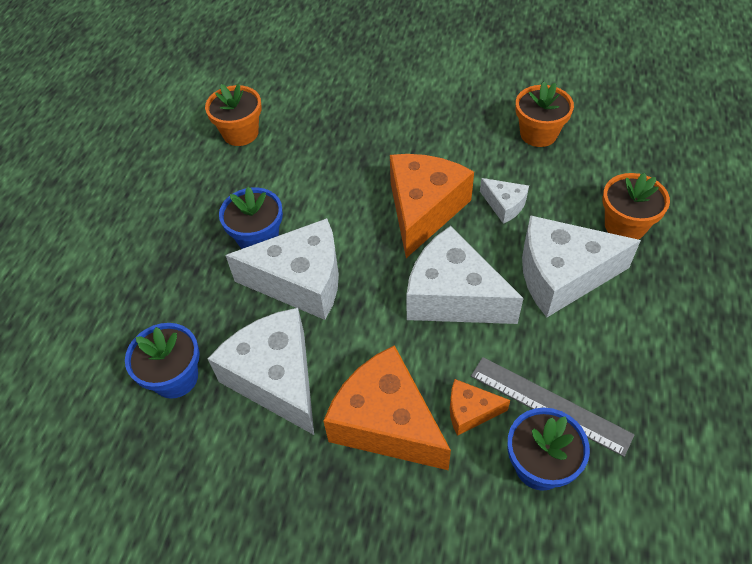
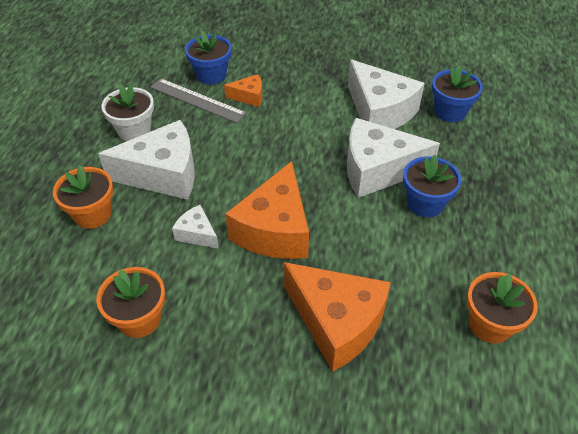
camera: 175 degrees right, 5 degrees down
(386, 422) = (303, 91): orange cheese -> orange cheese (337, 322)
(453, 296) = (254, 160): white cheese -> none
(625, 344) = (134, 130): none -> white flower pot

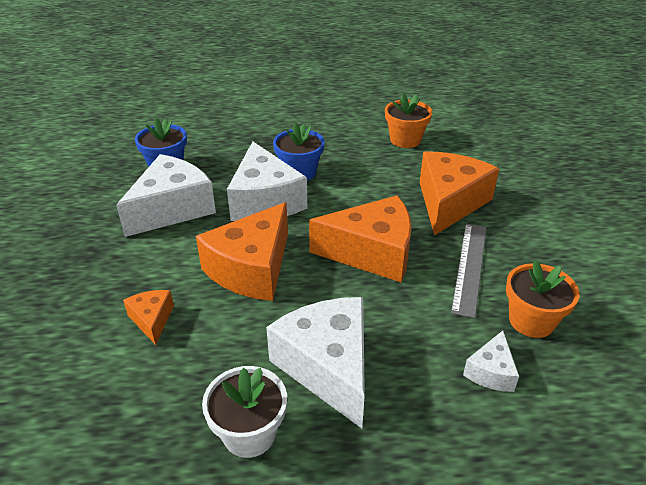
camera: 105 degrees left, 10 degrees down
(92, 214) = (427, 419): orange flower pot -> none
(197, 100) = (165, 375): grey ruler -> grey ruler (470, 267)
(197, 234) = (406, 308): white cheese -> white cheese (491, 372)
(211, 75) = (98, 376): blue flower pot -> none
(283, 149) = (252, 269): none -> orange cheese

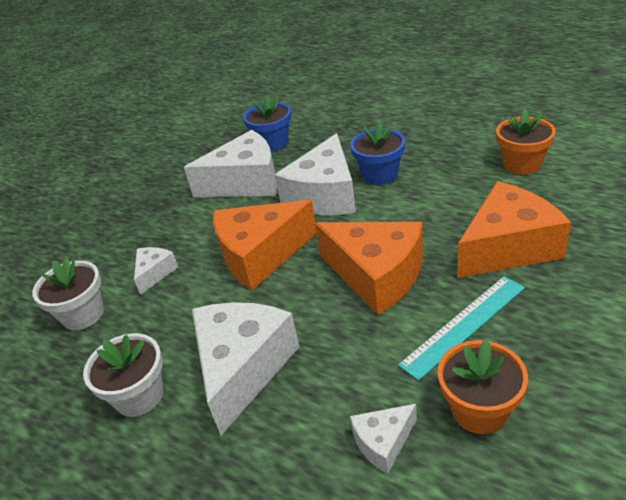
camera: 40 degrees right, 0 degrees up
(103, 388) = (83, 314): none -> white flower pot
(152, 320) = (154, 273): orange cheese -> white cheese
(470, 267) = (464, 325): grey ruler -> turquoise ruler

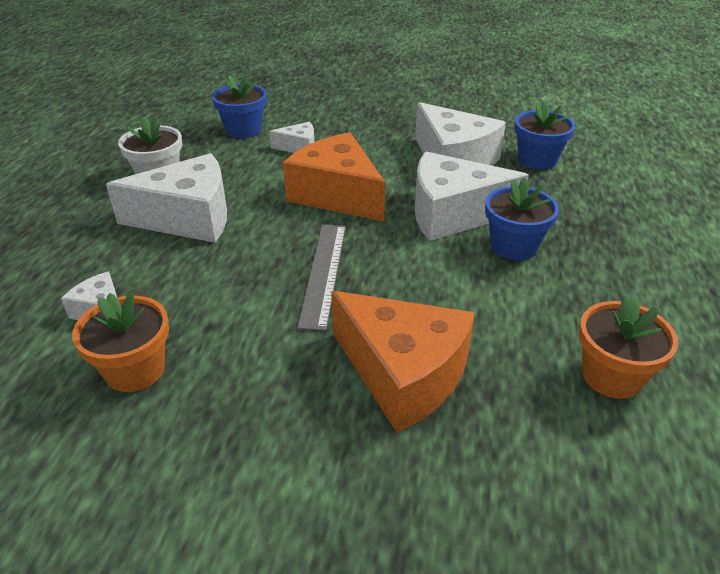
camera: 65 degrees right, 0 degrees up
(83, 314) = (243, 130): white flower pot -> blue flower pot
(376, 275) = (323, 273): orange cheese -> grey ruler
(464, 325) = (254, 347): turquoise ruler -> none

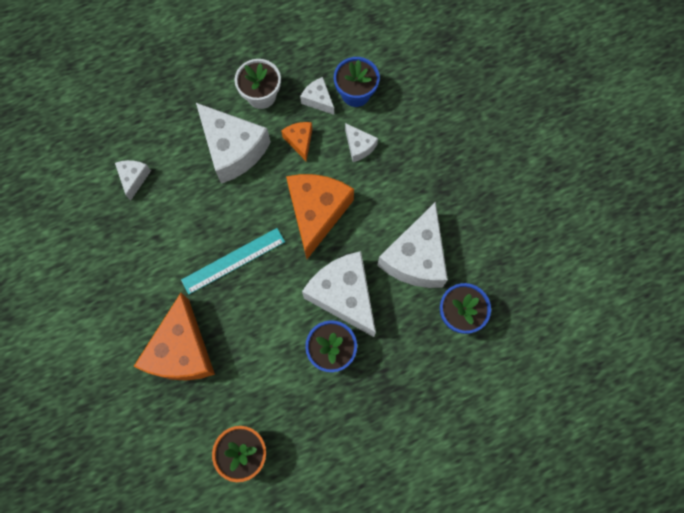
camera: 55 degrees right, 35 degrees up
(135, 370) = (109, 229): orange flower pot -> none
(218, 149) = (318, 100): none -> white cheese
(244, 175) = (300, 141): none -> orange cheese
(323, 273) = (233, 260): grey ruler -> turquoise ruler

